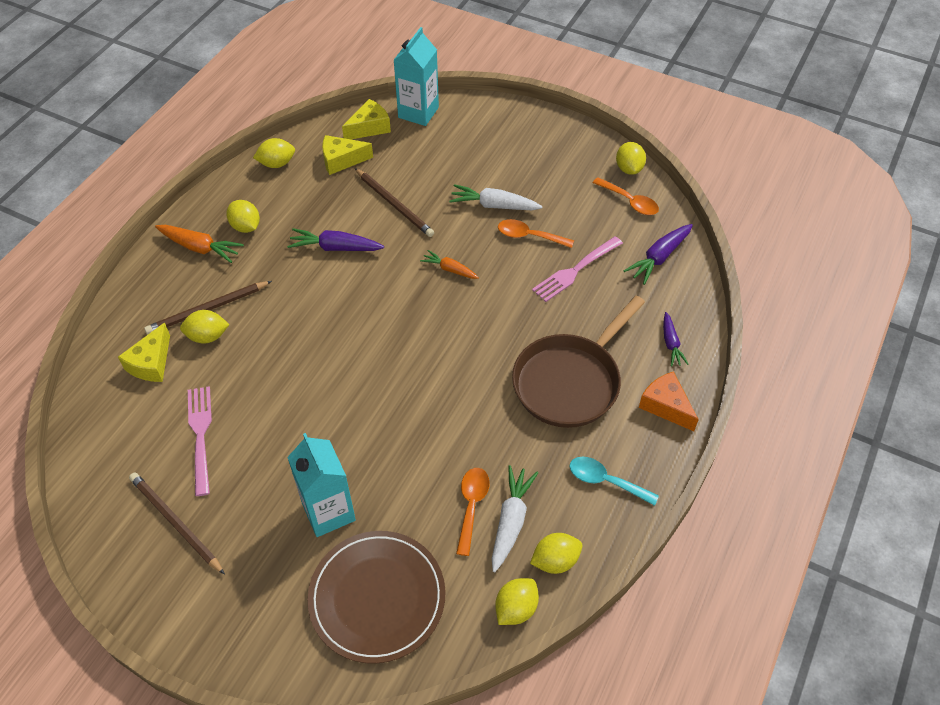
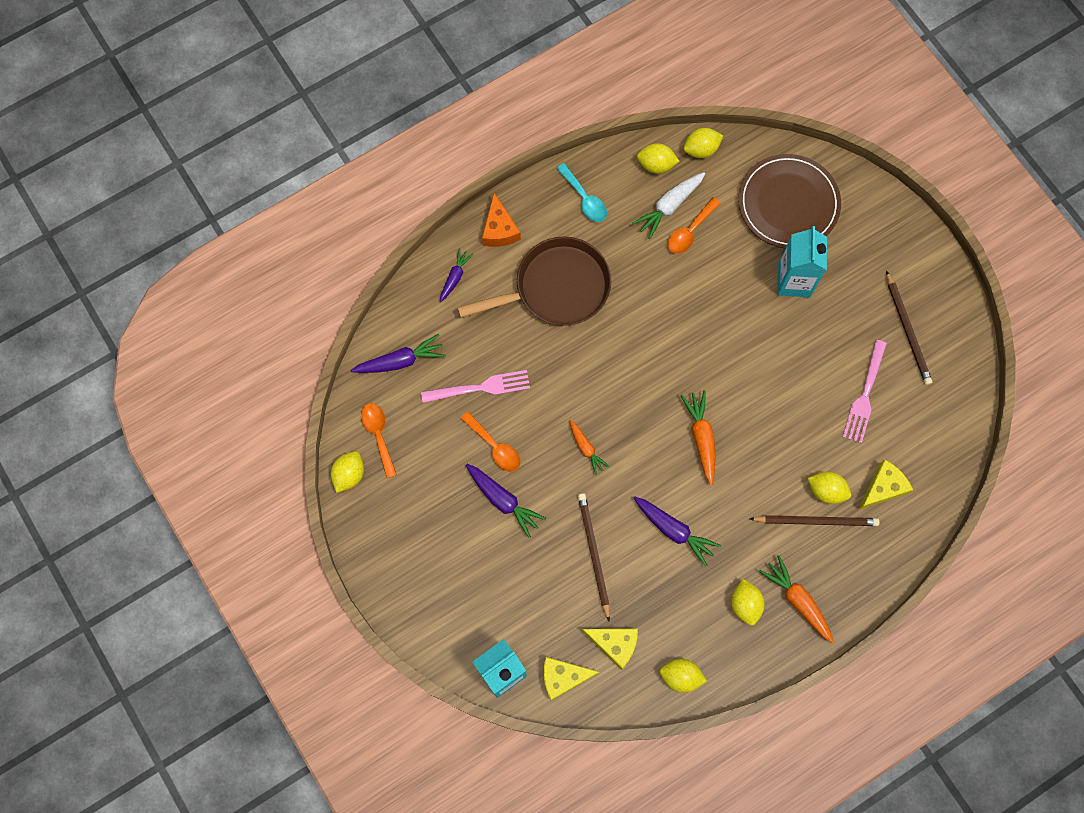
camera: 150 degrees left, 20 degrees up
(349, 324) = (701, 437): none -> orange carrot
(494, 205) = (503, 500): white carrot -> purple carrot

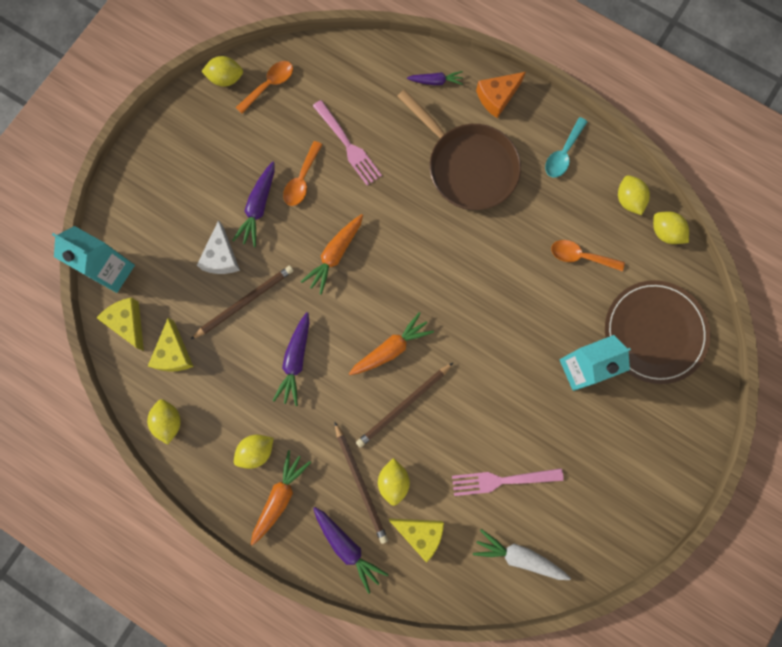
camera: 65 degrees right, 5 degrees up
(400, 361) = (341, 73): purple carrot -> purple carrot (347, 547)
(537, 557) = (221, 257): none -> white cheese
(586, 449) = (335, 255): orange carrot -> orange carrot, size x1.55
(669, 206) = (594, 228): white carrot -> white carrot (519, 556)
(907, 330) = (586, 495): brown pencil -> brown pencil (403, 406)

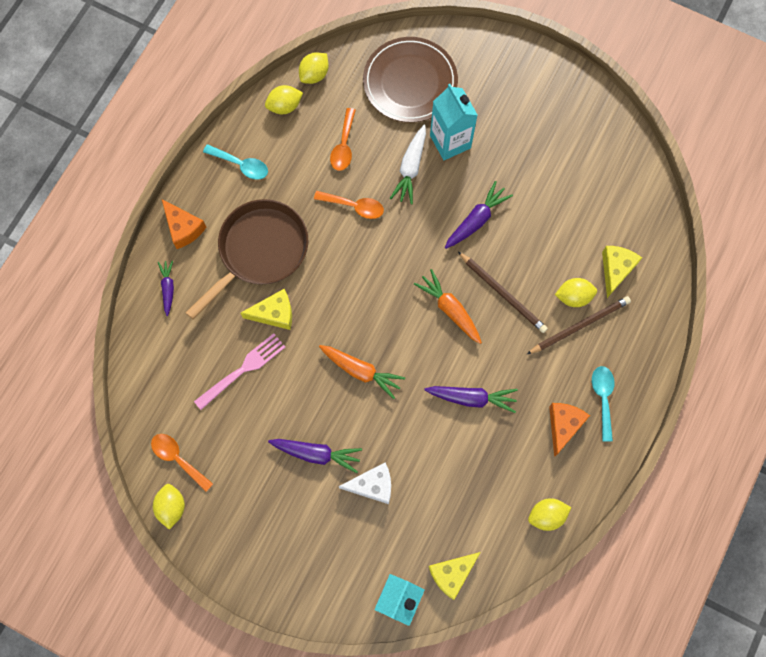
camera: 95 degrees left, 5 degrees down
(174, 353) = (478, 520): yellow cheese -> yellow cheese (274, 313)
(245, 302) = (418, 455): brown pencil -> none
(256, 451) = (563, 426): yellow lemon -> orange cheese
(280, 497) = (603, 398): orange carrot -> turquoise spoon
(302, 180) = (283, 412): orange spoon -> orange spoon (354, 206)
(347, 547) = (638, 332): purple carrot -> purple carrot (476, 220)
(503, 480) = (558, 202): pink fork -> none
(519, 556) = (622, 186): white carrot -> white carrot (410, 168)

